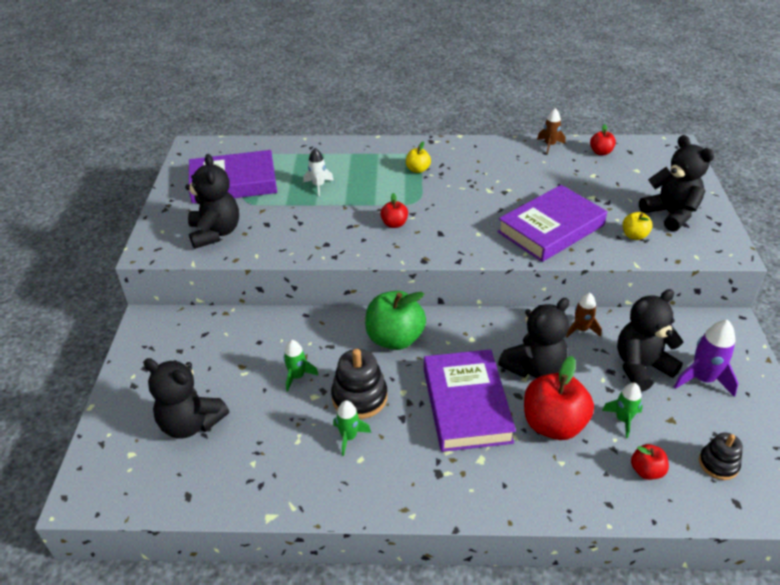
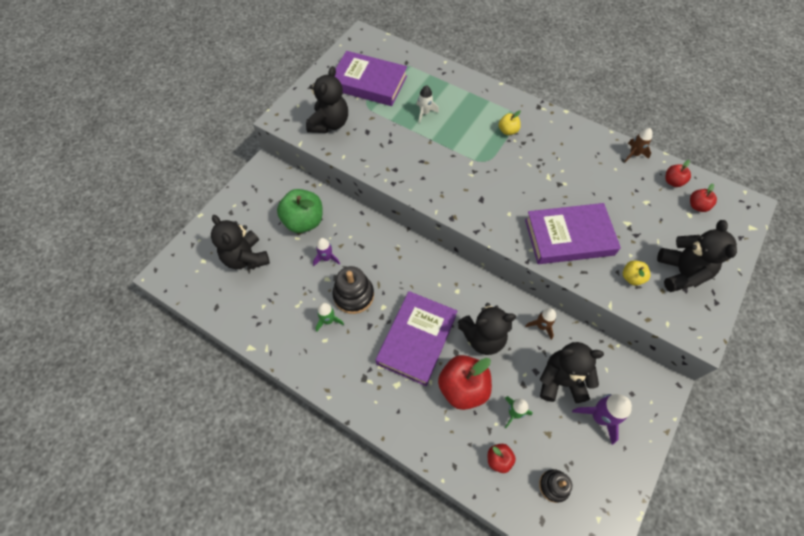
camera: 30 degrees right, 20 degrees up
(297, 376) = (326, 258): green rocket -> purple rocket
(394, 224) = (454, 174): red apple -> red apple (697, 206)
(395, 338) = (406, 262): green apple -> green apple (304, 221)

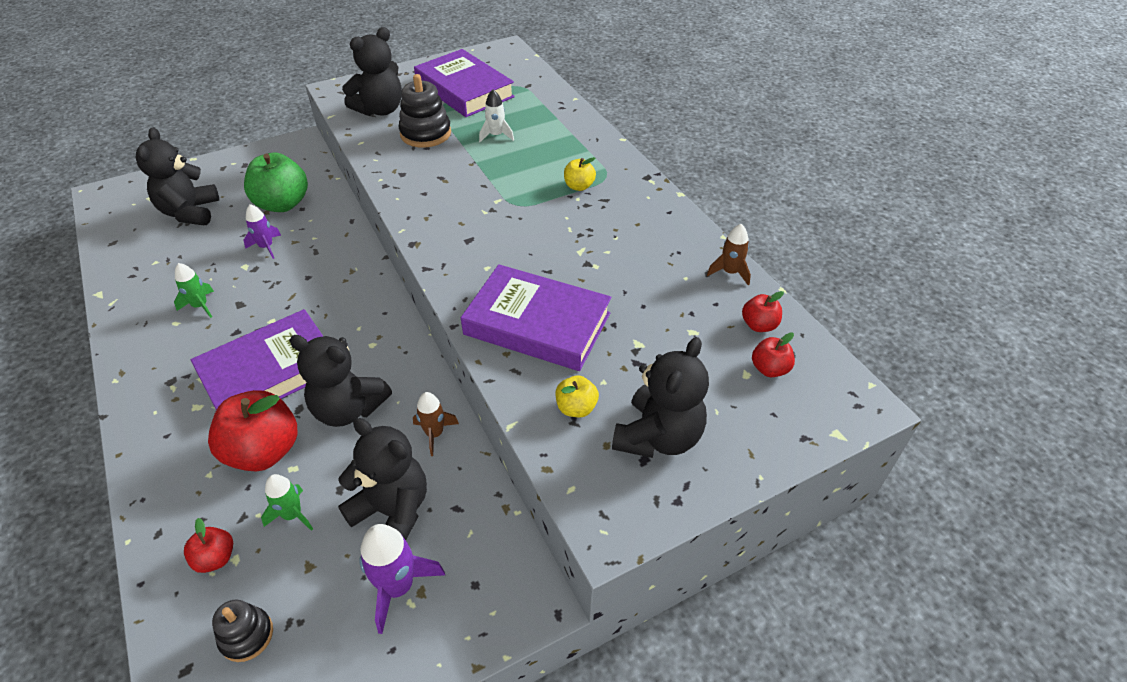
camera: 30 degrees right, 15 degrees down
(353, 295) = (253, 294): black stacking toy -> black stacking toy (425, 133)

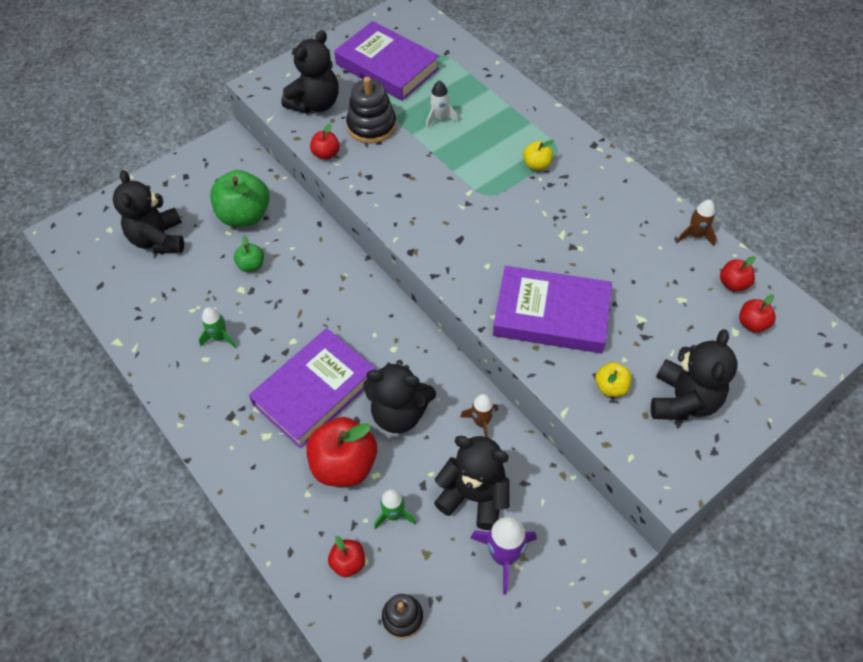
camera: 10 degrees left, 10 degrees up
(266, 247) = (251, 265): purple rocket -> green apple
(369, 150) = (326, 154): none -> red apple

